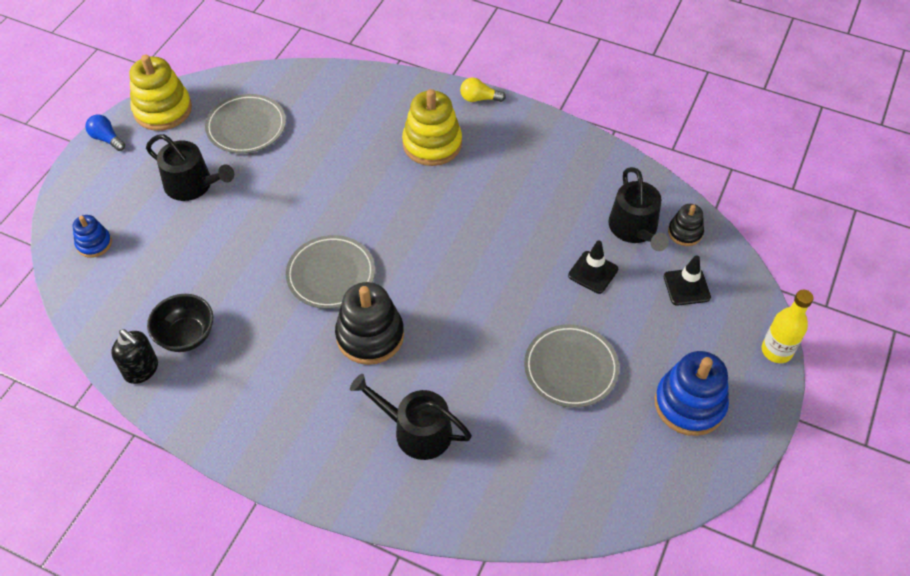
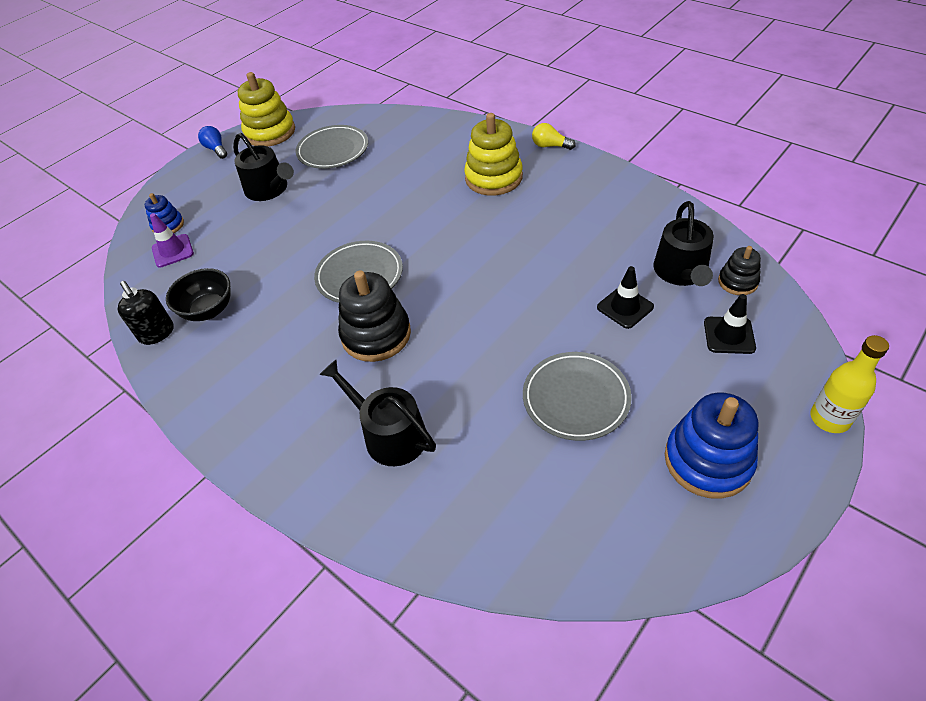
camera: 20 degrees right, 5 degrees down
(114, 274) = (172, 251): none -> purple traffic cone

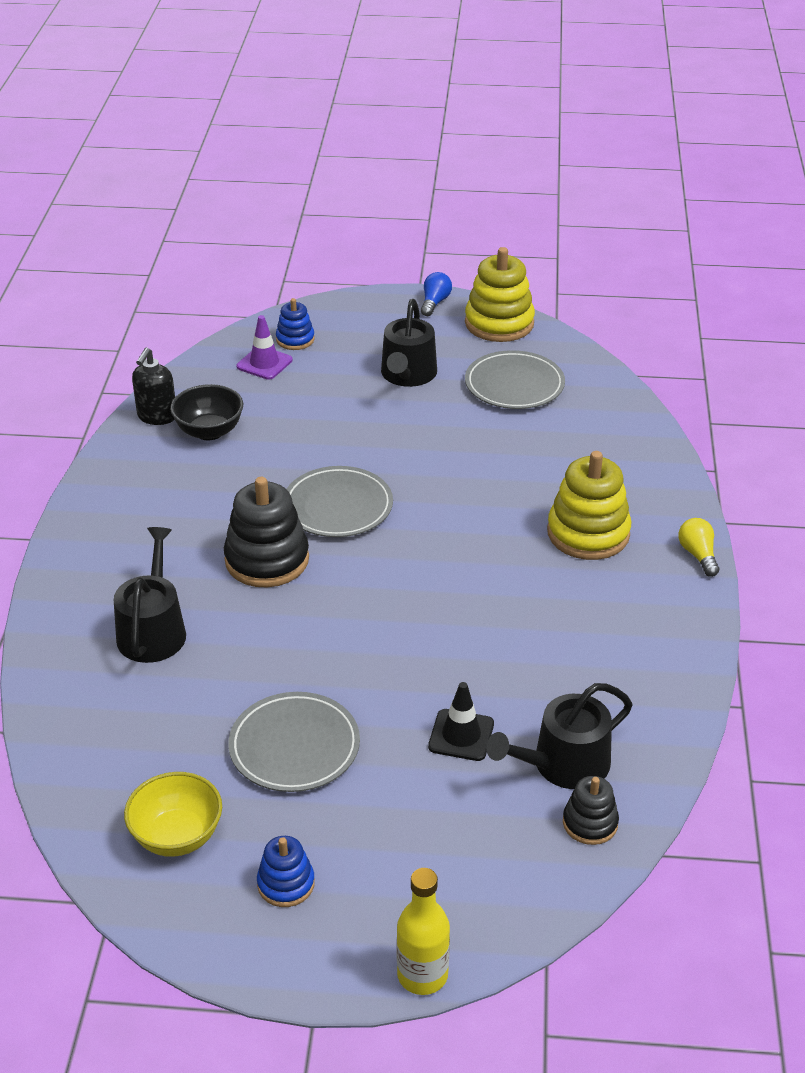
camera: 50 degrees right, 10 degrees down
(622, 510) = (177, 836): none -> yellow bowl
(708, 460) = (286, 884): blue stacking toy -> blue stacking toy, size x0.55
(729, 335) = (488, 843): black traffic cone -> none

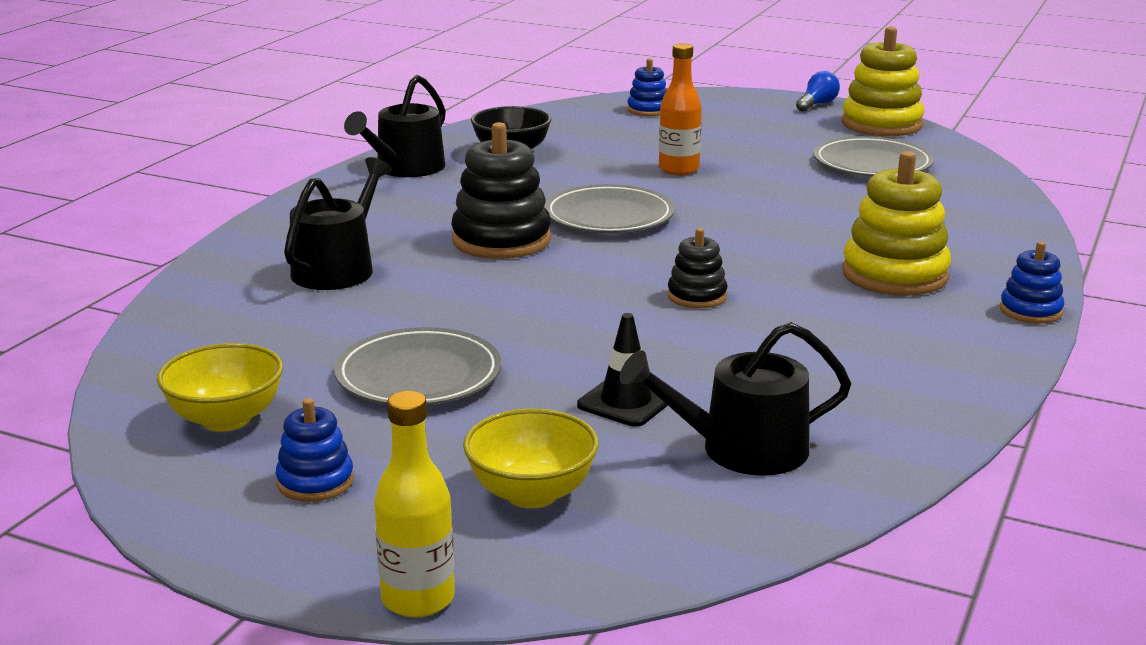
camera: 20 degrees right, 15 degrees down
(157, 417) = (466, 138): black soap dispenser -> none
(264, 363) = (604, 120): purple traffic cone -> none
(363, 426) = (678, 169): none -> orange bottle
(407, 375) = (753, 144): black watering can -> black watering can (405, 168)
(444, 851) = (531, 493): none -> yellow bowl
(590, 823) = (743, 507): black stacking toy -> black stacking toy (697, 296)
(698, 555) = (1030, 311): yellow light bulb -> blue stacking toy

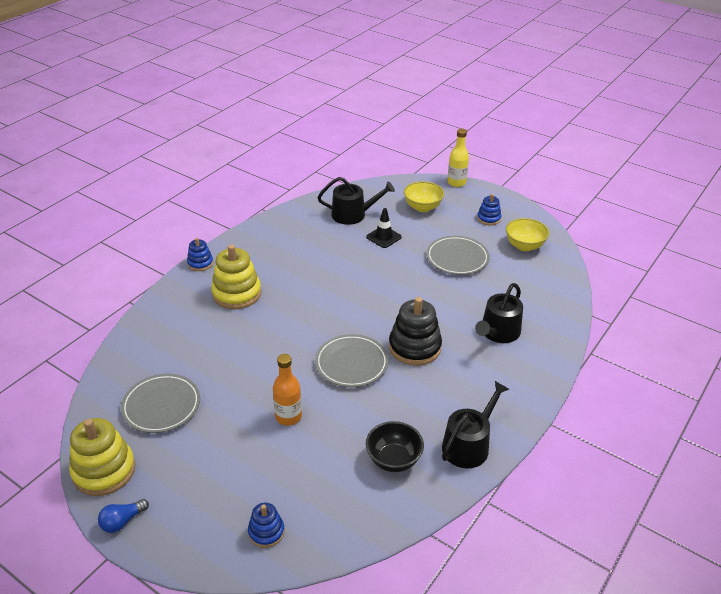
camera: 170 degrees left, 15 degrees up
(697, 296) = (333, 290): black stacking toy -> none

